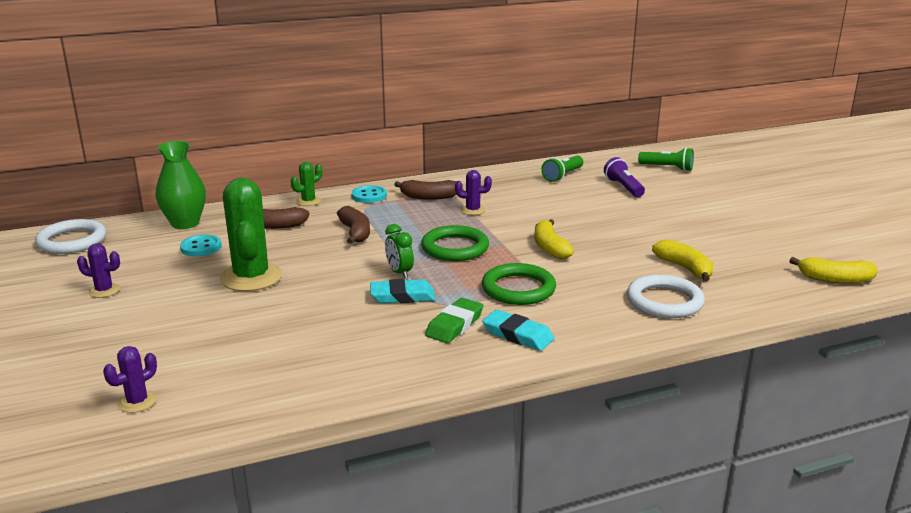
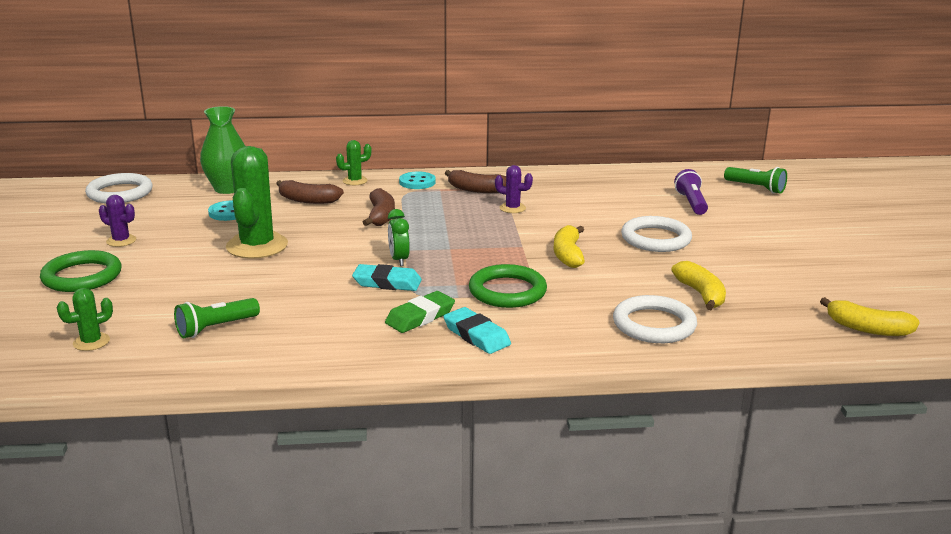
camera: 15 degrees right, 0 degrees up
(137, 402) = (91, 342): purple cactus -> green cactus
(455, 248) = (469, 243): green ring -> green ring (82, 276)
(562, 176) = (632, 184): green flashlight -> green flashlight (216, 328)
(615, 223) = (655, 239): none -> white ring

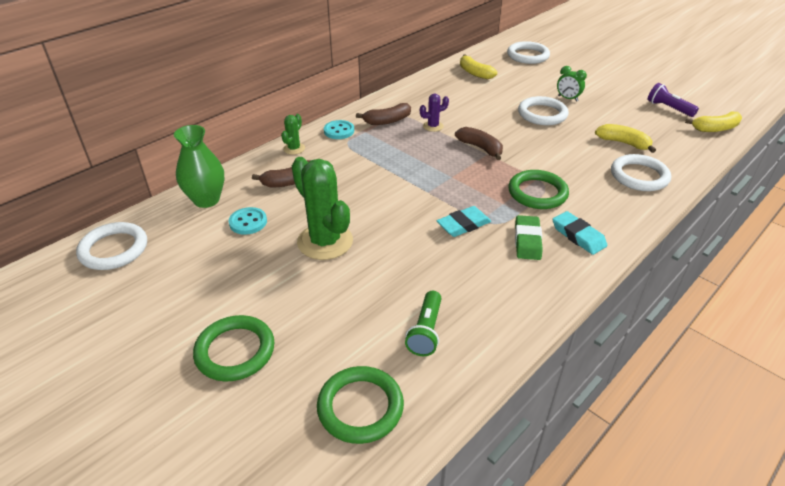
camera: 40 degrees left, 15 degrees up
(91, 342) = (360, 407): green cactus -> green ring
(121, 241) = (205, 296): purple cactus -> none
(381, 216) = (365, 171): brown banana -> brown banana (480, 148)
(399, 260) = (438, 202): green clock -> green clock (567, 98)
(476, 335) = (578, 236): turquoise eraser -> turquoise eraser turned 45 degrees clockwise
(568, 255) = (521, 148): yellow banana -> yellow banana (474, 73)
(691, 203) = (516, 80): purple flashlight -> purple flashlight (668, 108)
(756, 188) = (527, 55): green flashlight -> white ring

